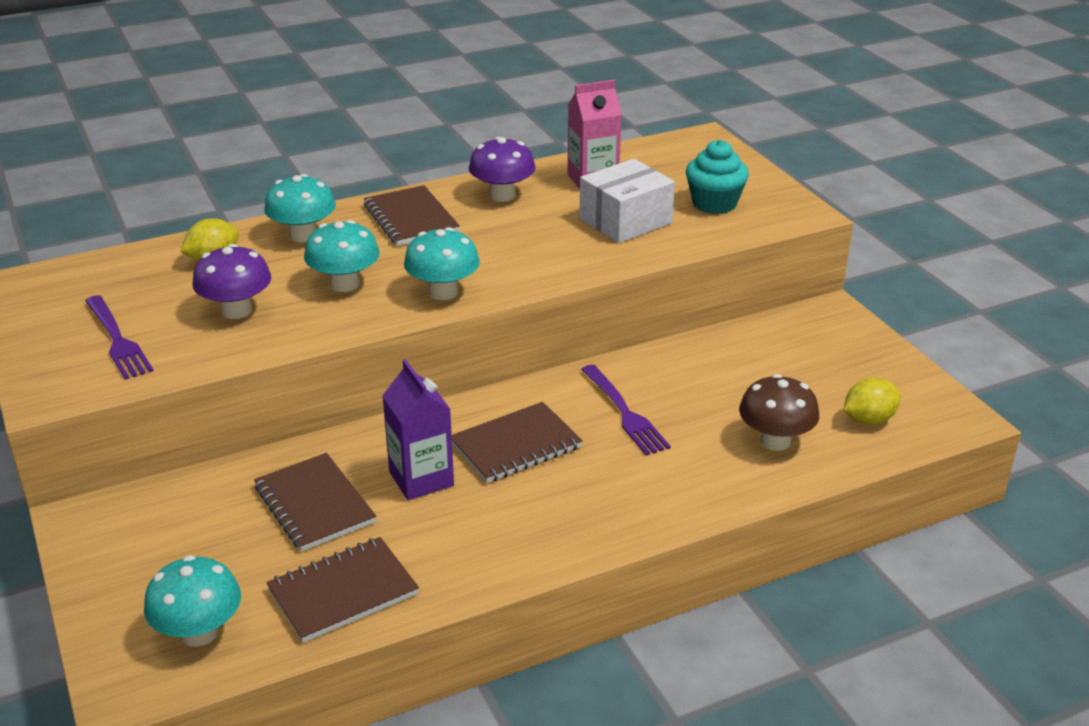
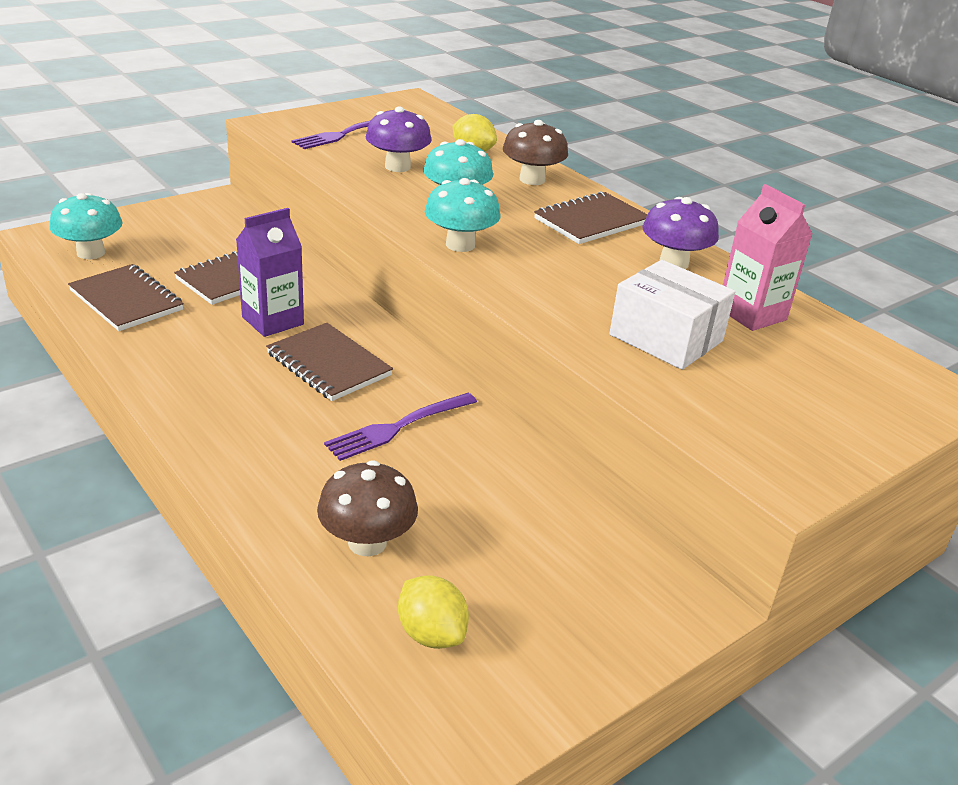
camera: 75 degrees right, 0 degrees up
(303, 235) = (532, 179): turquoise mushroom -> brown mushroom
(714, 203) = (757, 402): turquoise cupcake -> none

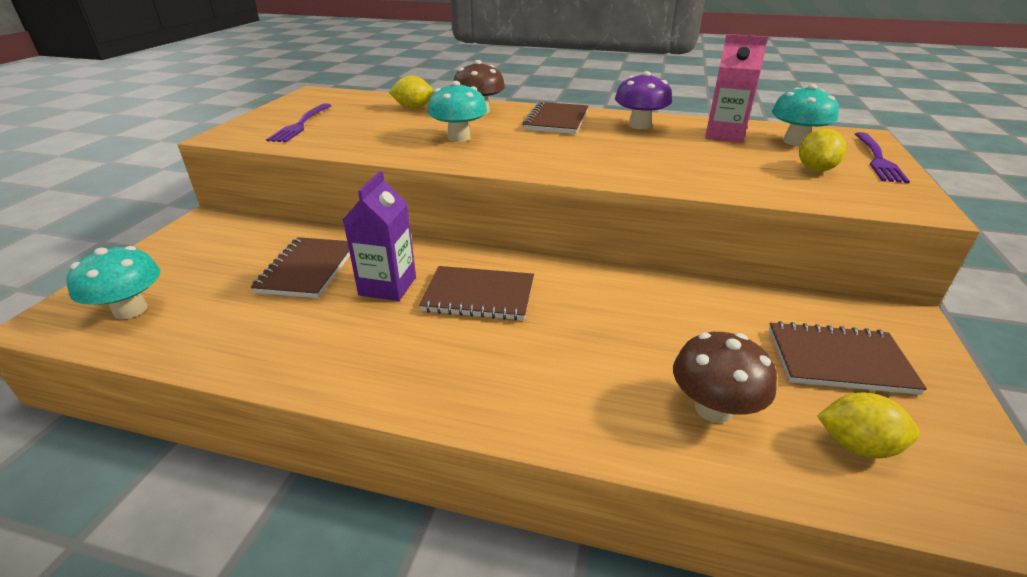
camera: 35 degrees left, 0 degrees up
(126, 300) = (228, 332): brown notebook -> brown notebook (838, 360)
(397, 167) = (379, 131): purple mushroom -> none
(398, 427) = (594, 313): purple fork -> purple fork (877, 159)
(460, 245) = (510, 160): turquoise mushroom -> turquoise mushroom (795, 142)
(666, 338) = (718, 163): white box -> none
(765, 394) = (815, 169): none -> yellow lemon

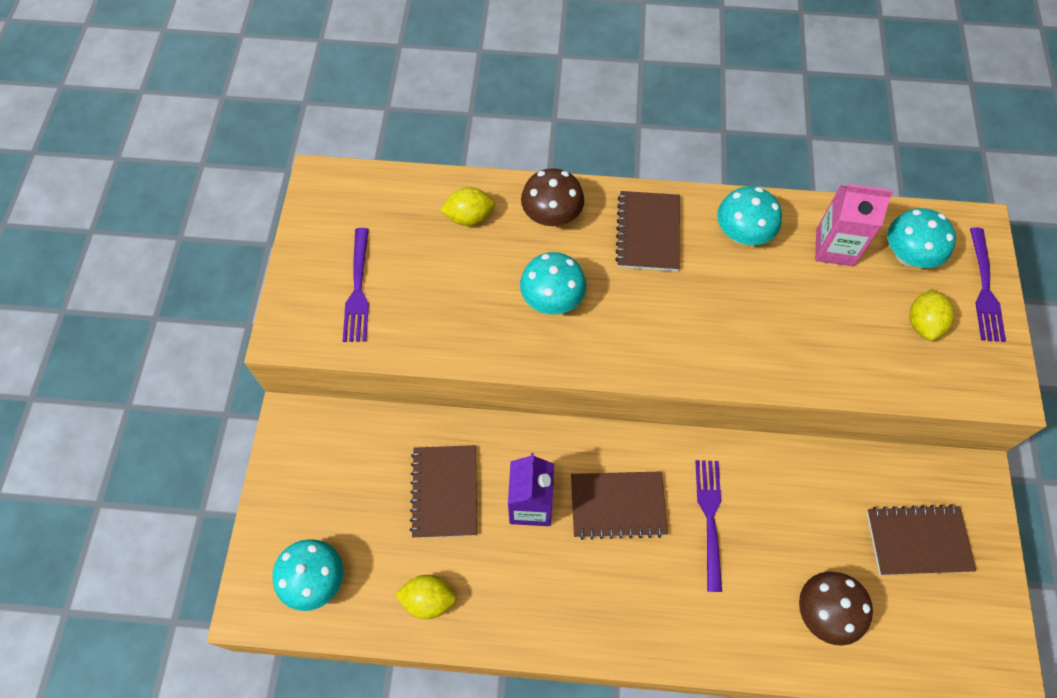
camera: 10 degrees left, 30 degrees up
(579, 315) = (710, 518): none -> purple fork
(639, 125) = (742, 234): purple mushroom -> turquoise mushroom
(856, 445) = (920, 631): yellow lemon -> yellow lemon (428, 600)

